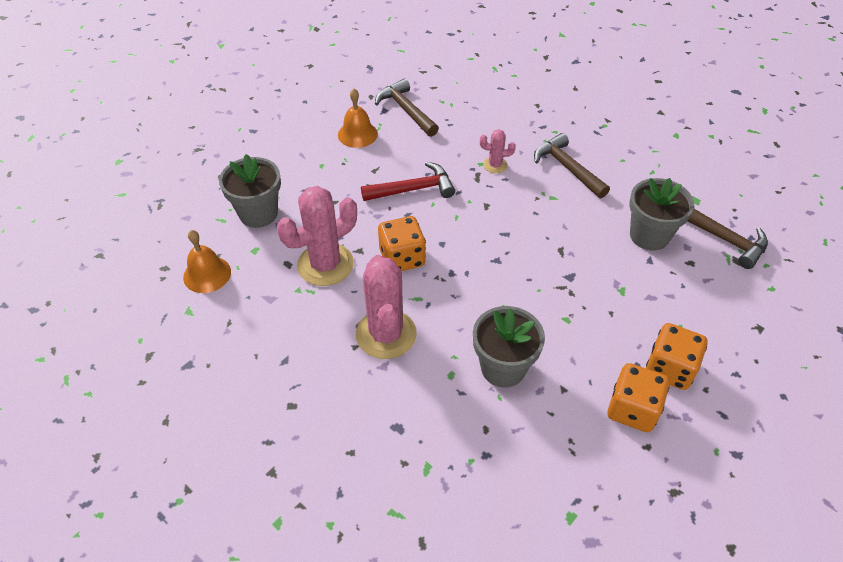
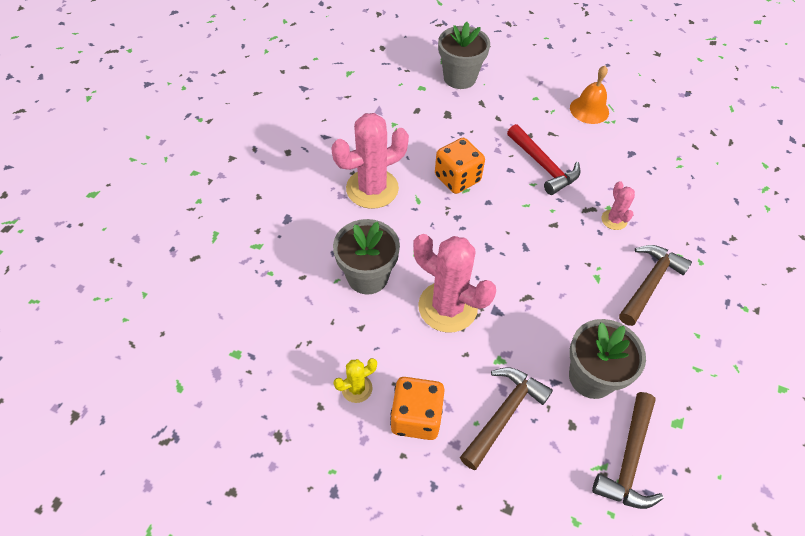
camera: 70 degrees right, 5 degrees up
(207, 274) = (386, 70): orange bell -> none
(325, 264) = (426, 132): pink cactus -> pink cactus (447, 307)
(406, 110) = (645, 134): brown hammer -> brown hammer (504, 414)
(632, 409) = (357, 388): orange dice -> yellow cactus

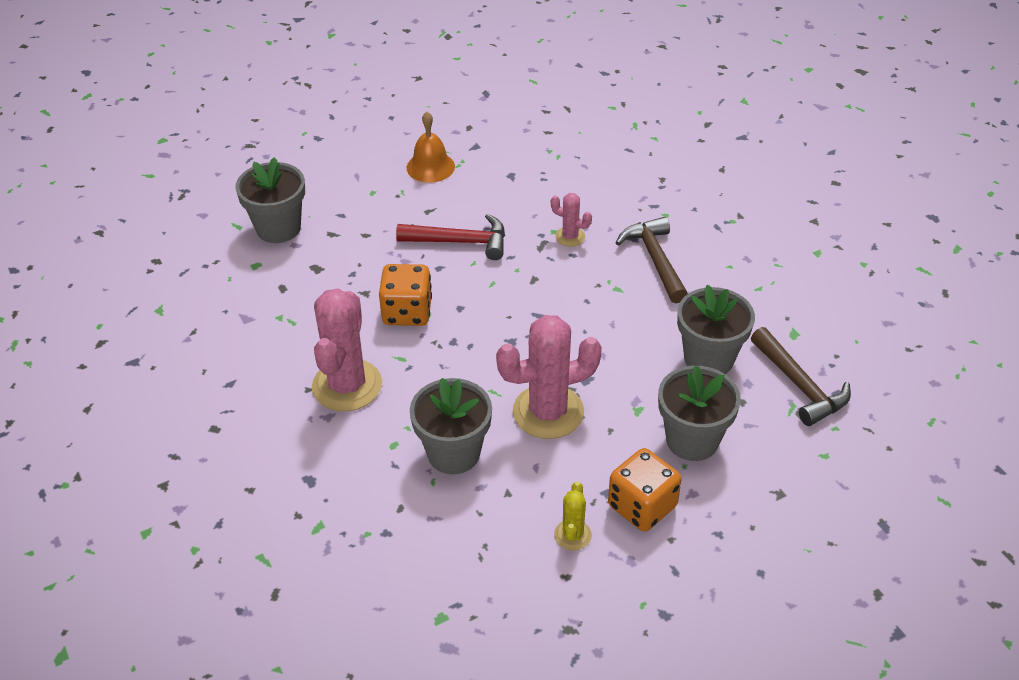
camera: 50 degrees left, 10 degrees down
(504, 414) = (692, 440): brown hammer -> grey flower pot

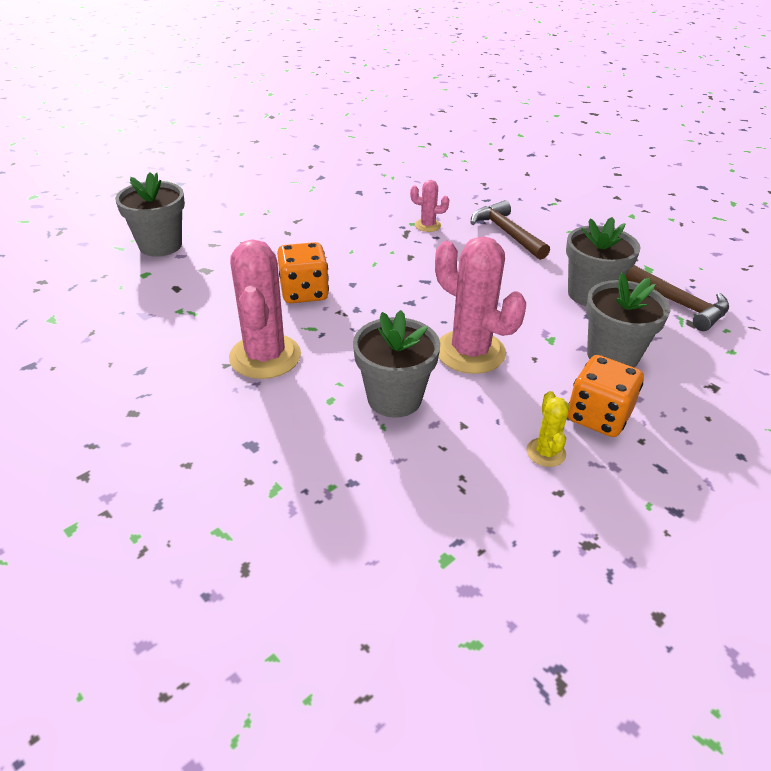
camera: 15 degrees left, 5 degrees down
(430, 167) = (287, 192): orange bell -> none
(460, 242) = (334, 238): red hammer -> none
(548, 412) = (470, 352): pink cactus -> pink cactus turned 75 degrees clockwise

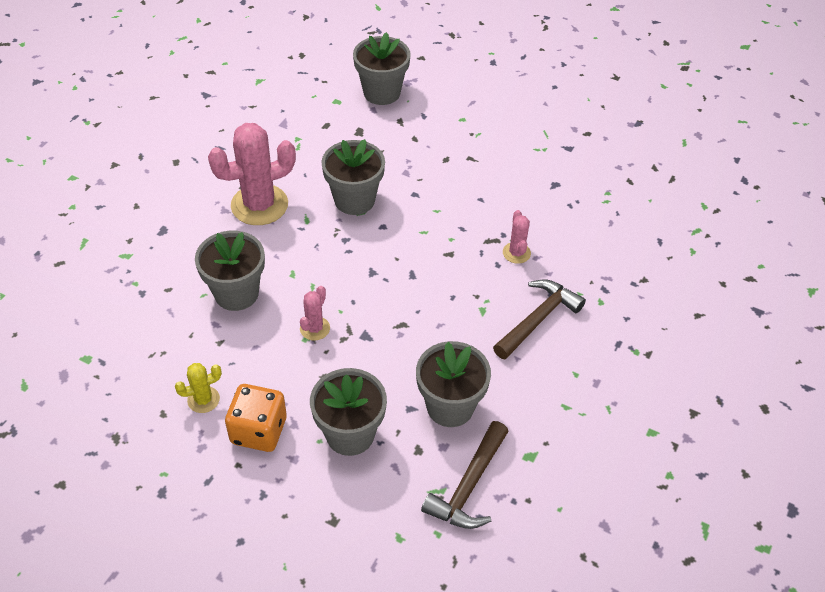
camera: 70 degrees right, 10 degrees up
(304, 292) = (354, 200): orange dice -> grey flower pot
(470, 352) = (315, 328): pink cactus -> pink cactus, size x0.48

